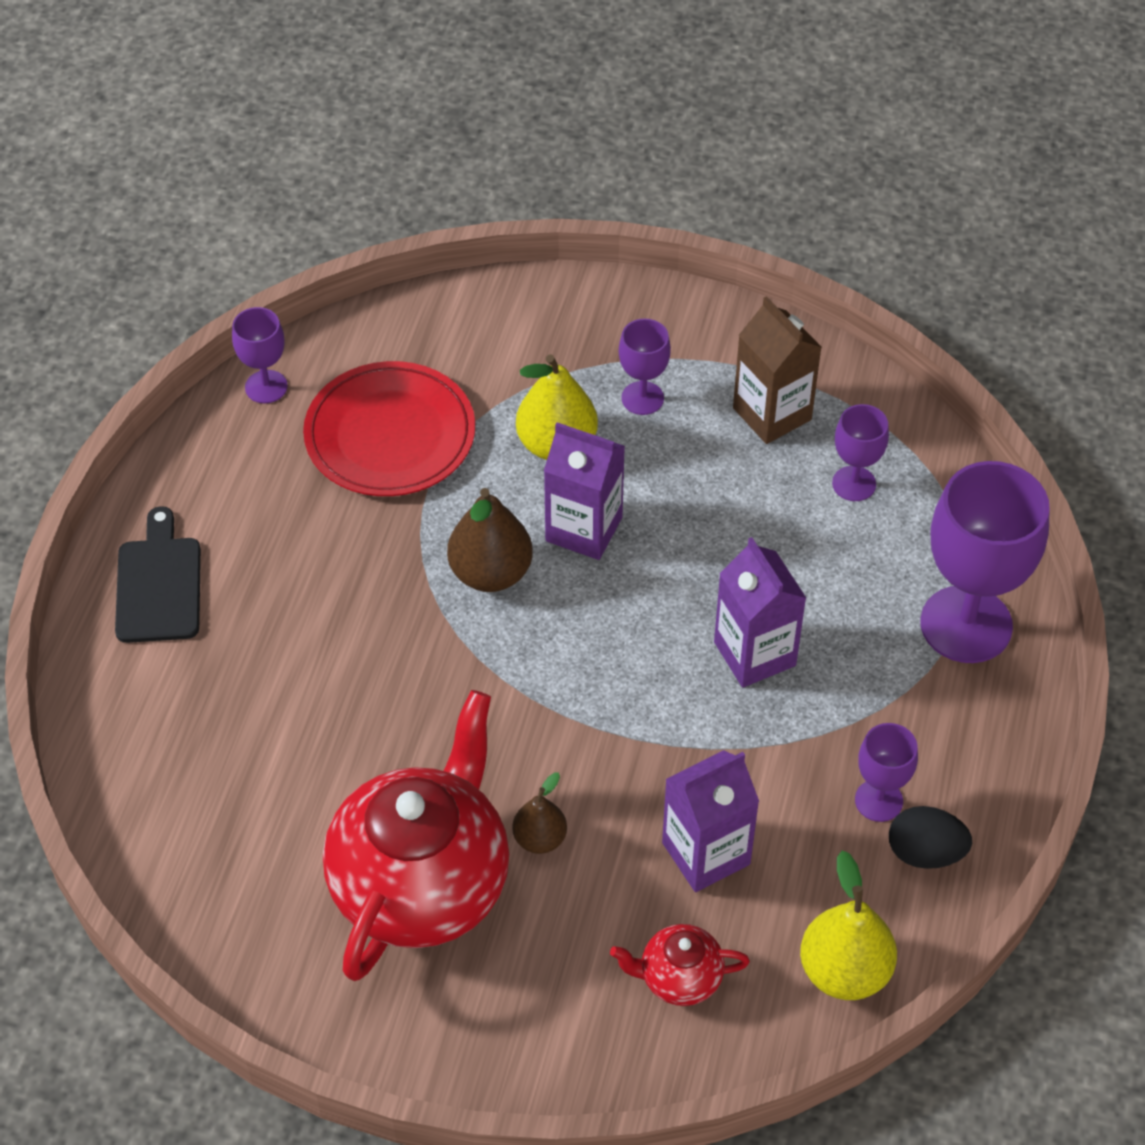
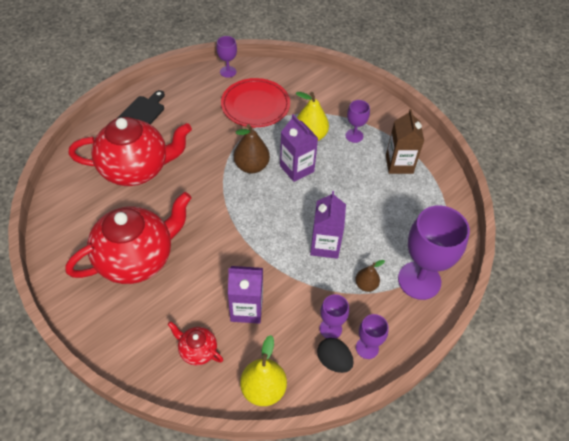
camera: 30 degrees right, 0 degrees up
(258, 708) = (136, 169): none -> red teapot
(539, 838) = (191, 267): brown pear -> brown pear (366, 285)
(854, 484) = (412, 204): purple goblet -> purple goblet (367, 348)

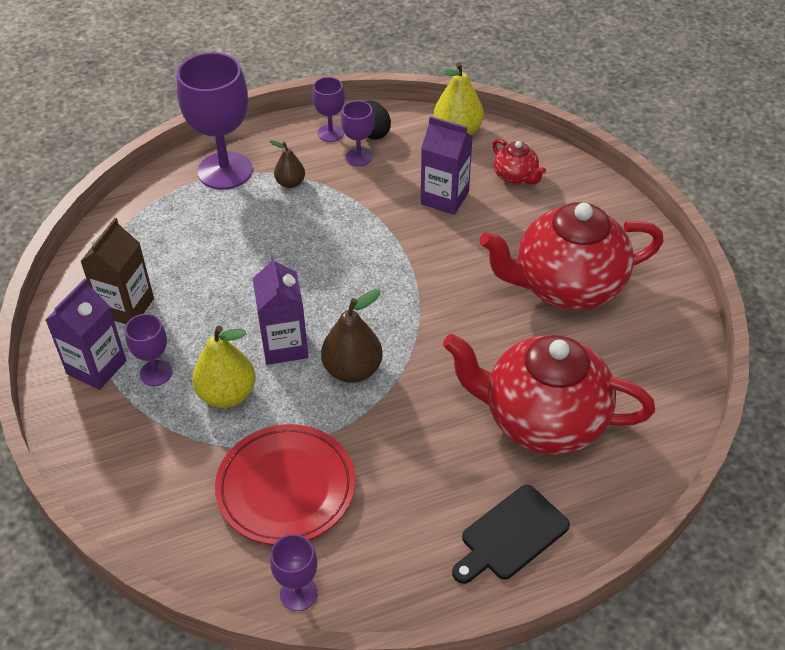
camera: 155 degrees left, 5 degrees down
(325, 245) = (311, 235): purple carton -> purple carton (96, 367)

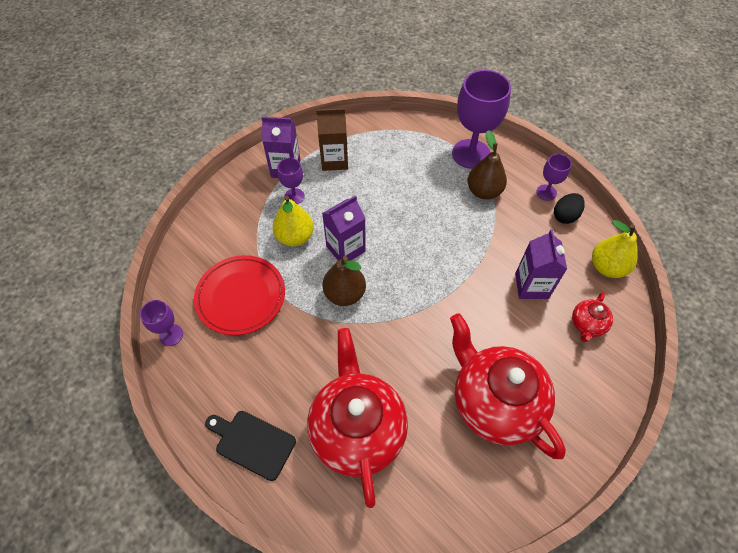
camera: 65 degrees right, 10 degrees up
(290, 183) = (483, 191): brown pear -> brown pear, size x1.68
(359, 157) = (535, 218): purple goblet -> none

